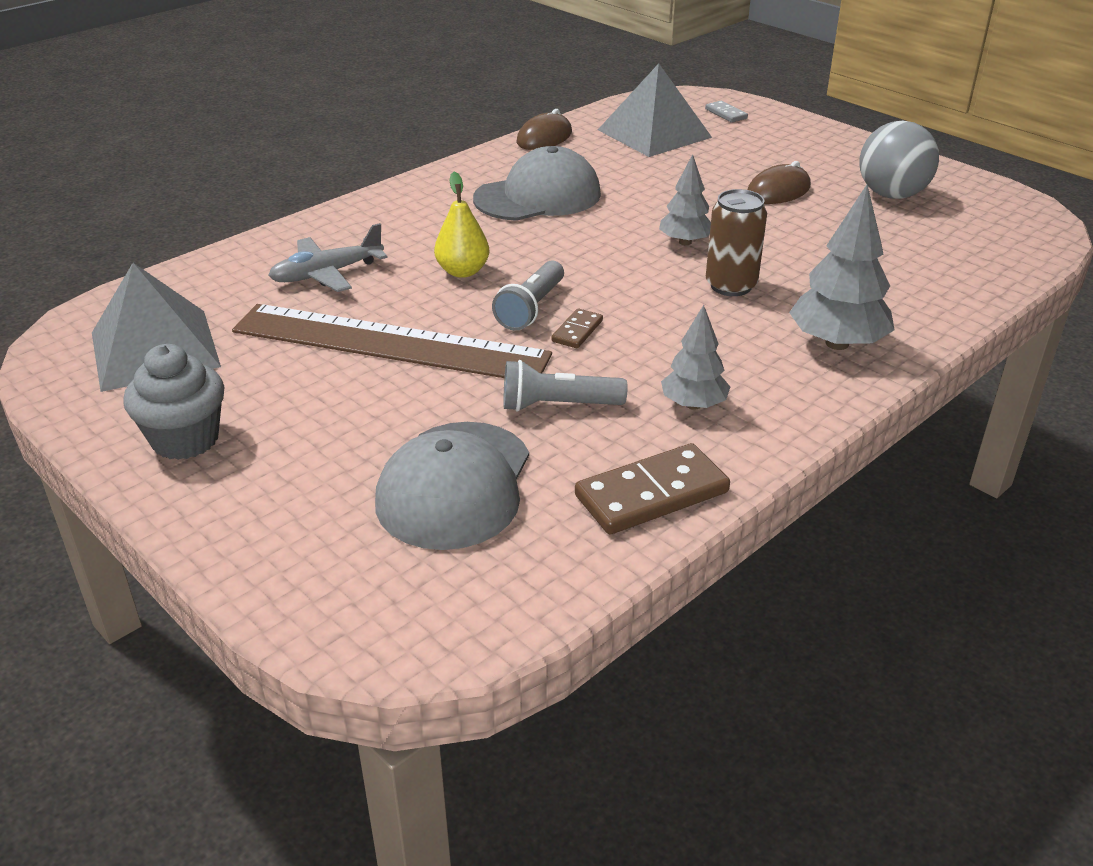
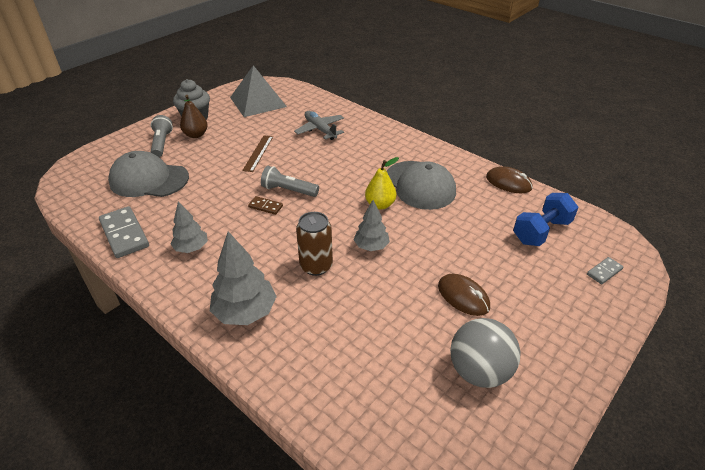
camera: 85 degrees right, 5 degrees up
(274, 432) = (196, 135): none -> brown pear
(390, 343) = (258, 153): brown ruler -> brown ruler, size x0.43
(463, 271) = (326, 166): yellow pear -> yellow pear (380, 205)
(558, 405) = (200, 203): grey flashlight -> grey flashlight (162, 143)
(652, 494) = (124, 234): brown domino -> grey domino
(654, 133) = (541, 231): grey pyramid -> blue dumbbell

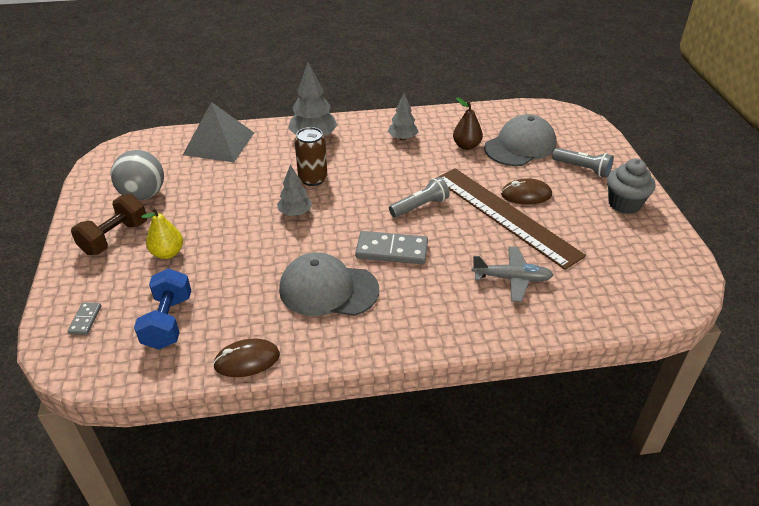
camera: 130 degrees right, 0 degrees up
(124, 234) = (453, 119): grey domino -> grey domino (392, 250)
(196, 135) = (582, 192): brown pear -> brown pear (466, 146)
(258, 102) = (632, 262): grey pyramid -> grey pyramid (219, 143)
(258, 153) = (505, 215): brown ruler -> brown ruler, size x2.30
(265, 206) = (411, 186): brown domino -> none
(380, 205) = (335, 246): yellow pear -> yellow pear (167, 253)
(463, 296) = (190, 225): brown mouse -> brown mouse (526, 195)
(541, 334) = (114, 238): none -> brown dumbbell

